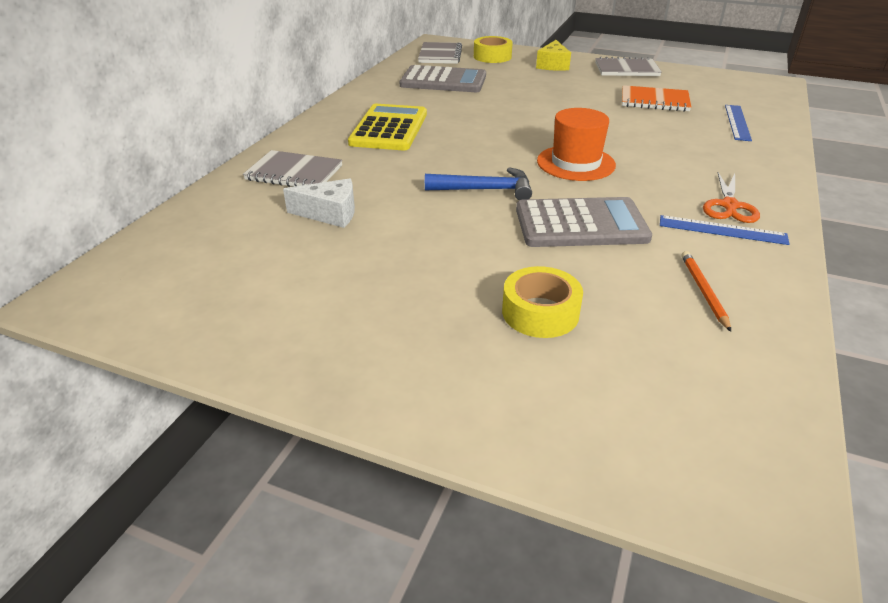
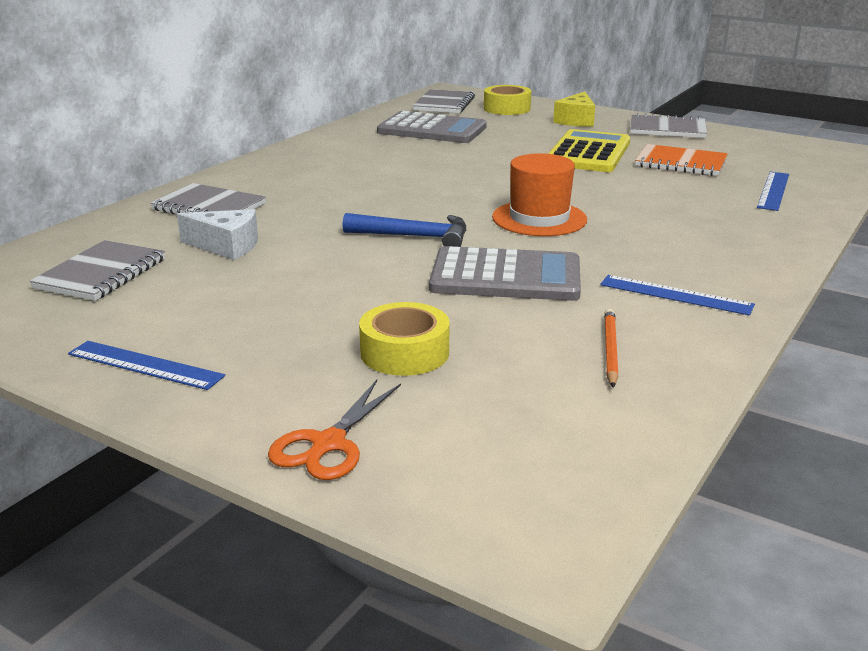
camera: 10 degrees right, 10 degrees down
(231, 254) = (101, 274): none -> grey notebook
(320, 352) = (145, 365): none -> blue ruler
(389, 128) = (339, 172): yellow calculator -> yellow calculator (588, 153)
(729, 206) = (701, 272): orange scissors -> orange scissors (328, 444)

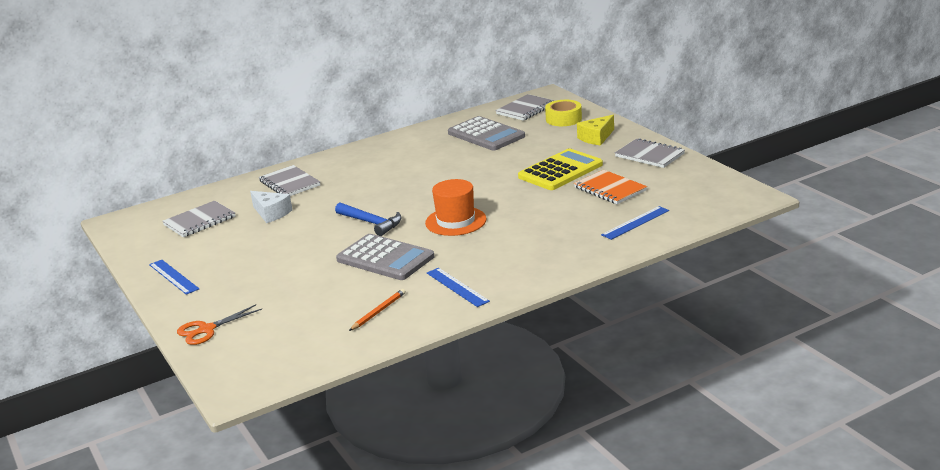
camera: 30 degrees right, 0 degrees up
(404, 352) = (285, 293): yellow tape -> none

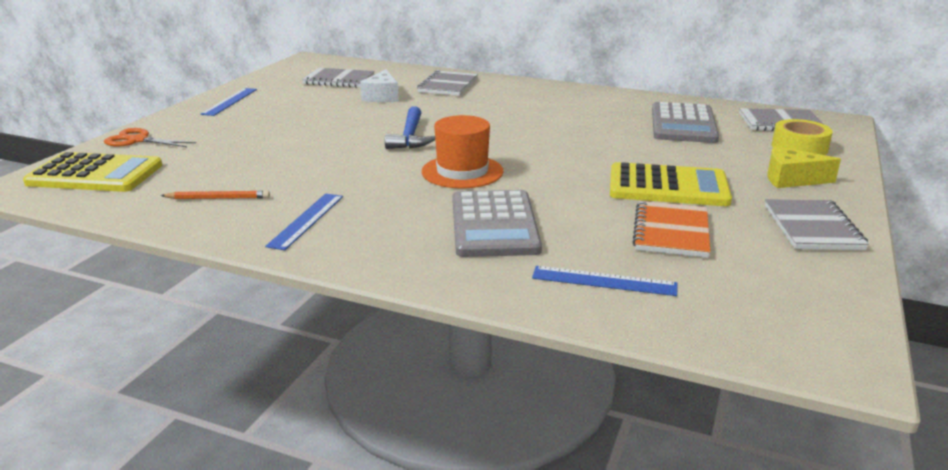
camera: 50 degrees right, 0 degrees up
(259, 355) = (95, 174): none -> yellow calculator
(385, 258) = (340, 165): grey calculator -> grey calculator (494, 225)

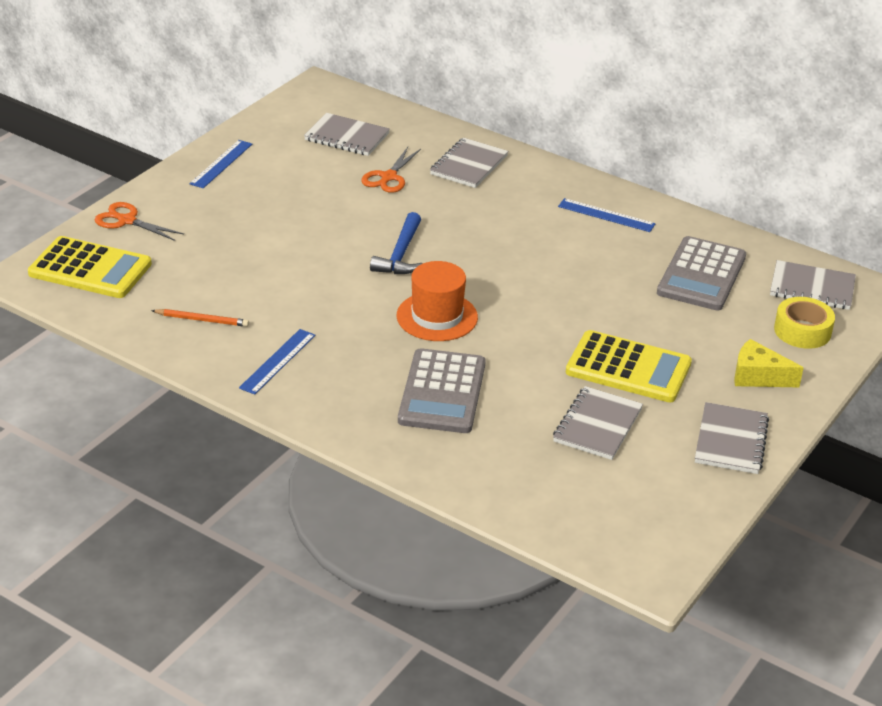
camera: 10 degrees right, 10 degrees up
(382, 96) = (388, 177): white cheese -> orange scissors
(604, 281) = (509, 470): blue ruler -> blue ruler (606, 215)
(671, 232) = (597, 425): orange notebook -> grey notebook

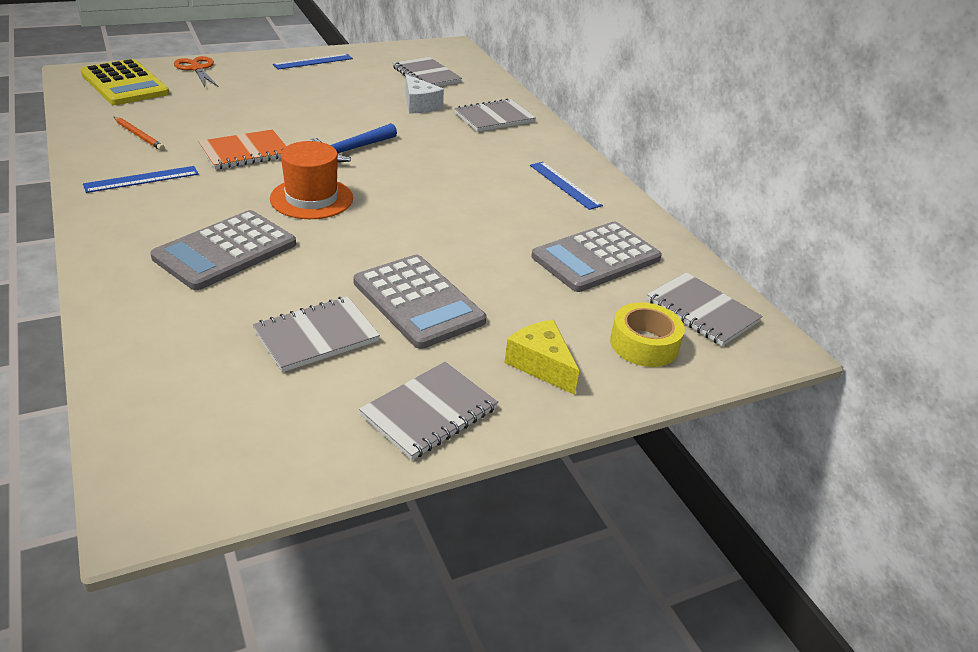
camera: 30 degrees right, 0 degrees up
(318, 296) = (245, 152): none -> orange notebook
(388, 177) = (419, 105): orange scissors -> white cheese
(628, 368) = (418, 302): yellow calculator -> grey calculator

